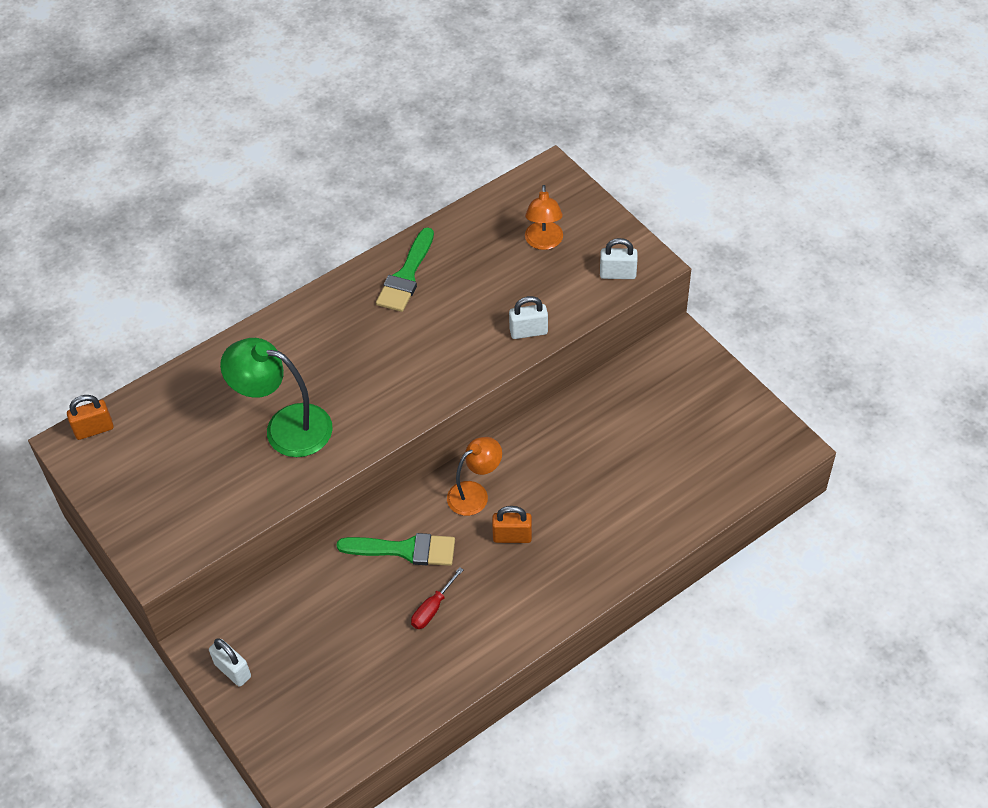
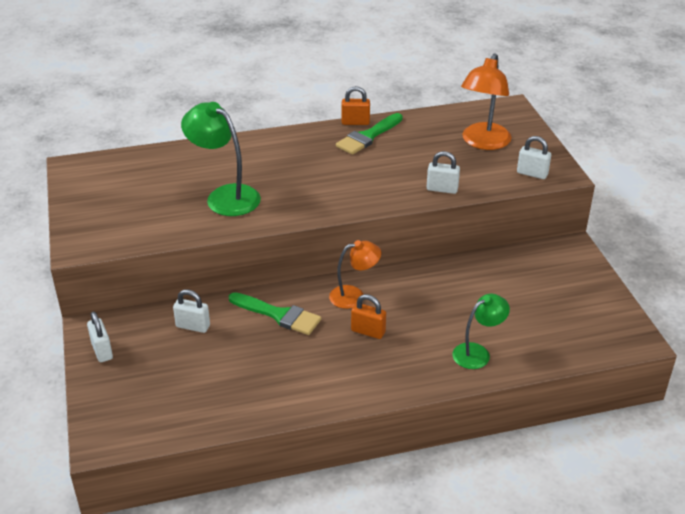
camera: 20 degrees right, 15 degrees down
(94, 429) = (93, 163): orange padlock -> orange padlock (355, 122)
(317, 600) = (193, 326): none -> white padlock
(432, 608) = (277, 359): red screwdriver -> none
(543, 242) = (483, 142): orange lamp -> orange lamp, size x1.57
(638, 522) = (477, 353): none -> green lamp

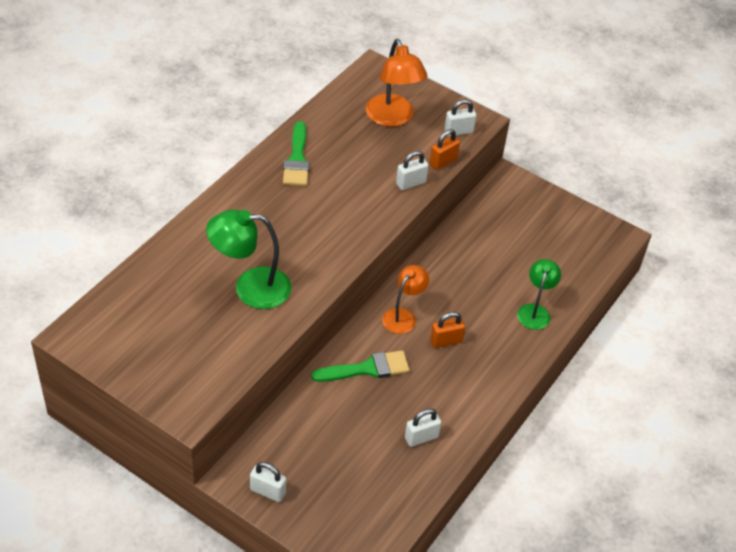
camera: 45 degrees left, 10 degrees up
(193, 326) = (313, 421): white padlock -> white padlock (421, 437)
(355, 122) = (270, 149): orange padlock -> orange padlock (443, 162)

